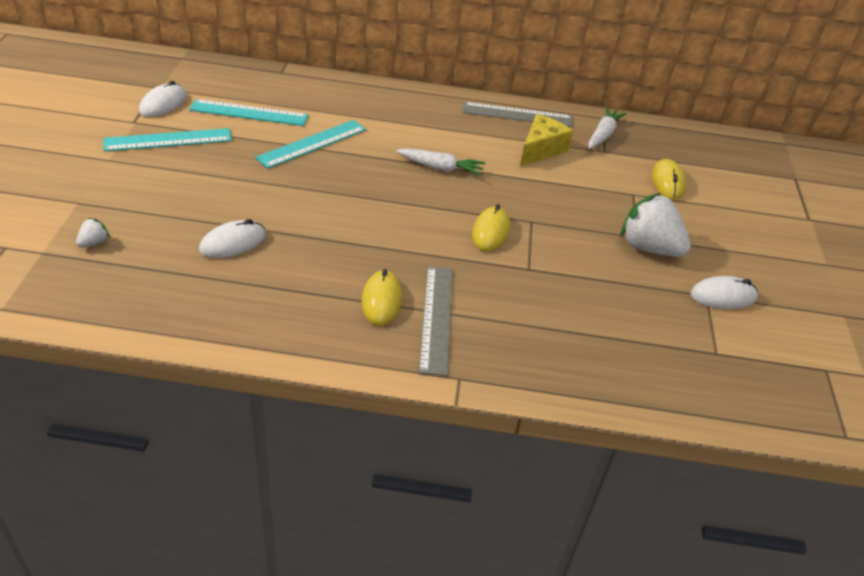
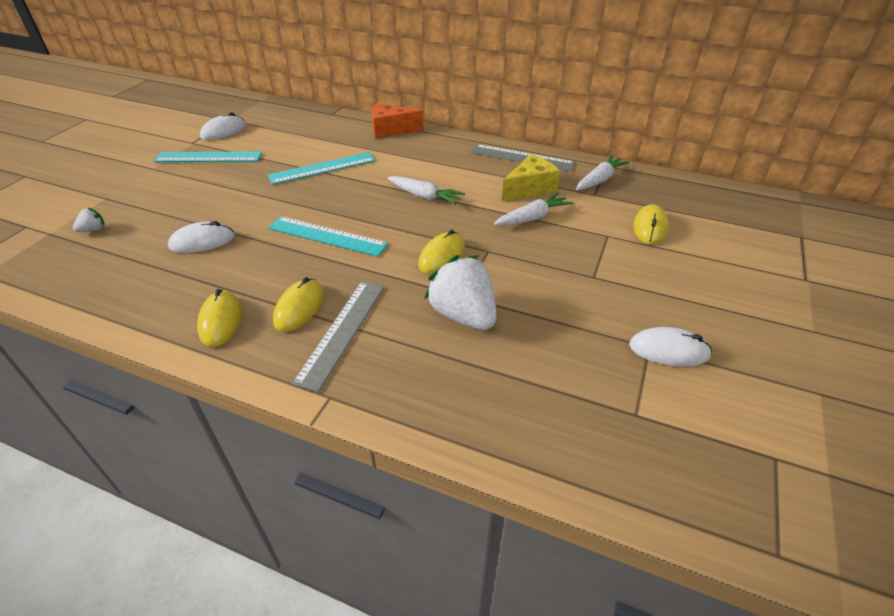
camera: 20 degrees right, 0 degrees up
(249, 113) = (286, 141): turquoise ruler -> turquoise ruler (327, 236)
(310, 323) = (220, 321): none -> yellow mouse
(361, 89) = (391, 130): none -> orange cheese
(558, 182) = (533, 217): none -> white carrot
(649, 247) = (602, 289): white strawberry -> white strawberry (463, 315)

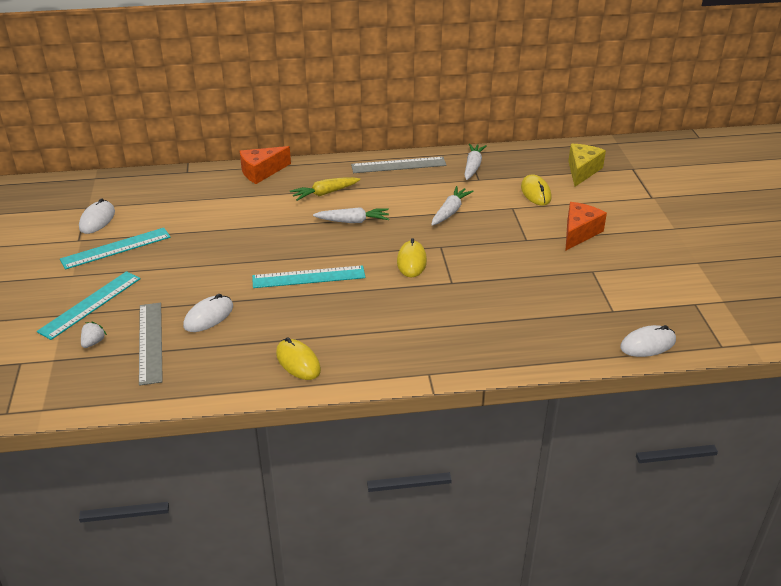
camera: 30 degrees left, 5 degrees down
(299, 307) = (346, 332): yellow mouse -> none
(322, 168) = (239, 225): turquoise ruler -> turquoise ruler (90, 304)
(342, 332) = (394, 335): grey ruler -> grey ruler (150, 342)
(425, 163) = (324, 193): none -> yellow carrot
(463, 315) = (465, 294): white strawberry -> none
(530, 188) = (427, 189): yellow cheese -> yellow cheese (582, 171)
(669, 291) = (579, 233): none -> orange cheese
(669, 350) = (605, 269): white mouse -> white mouse (647, 344)

